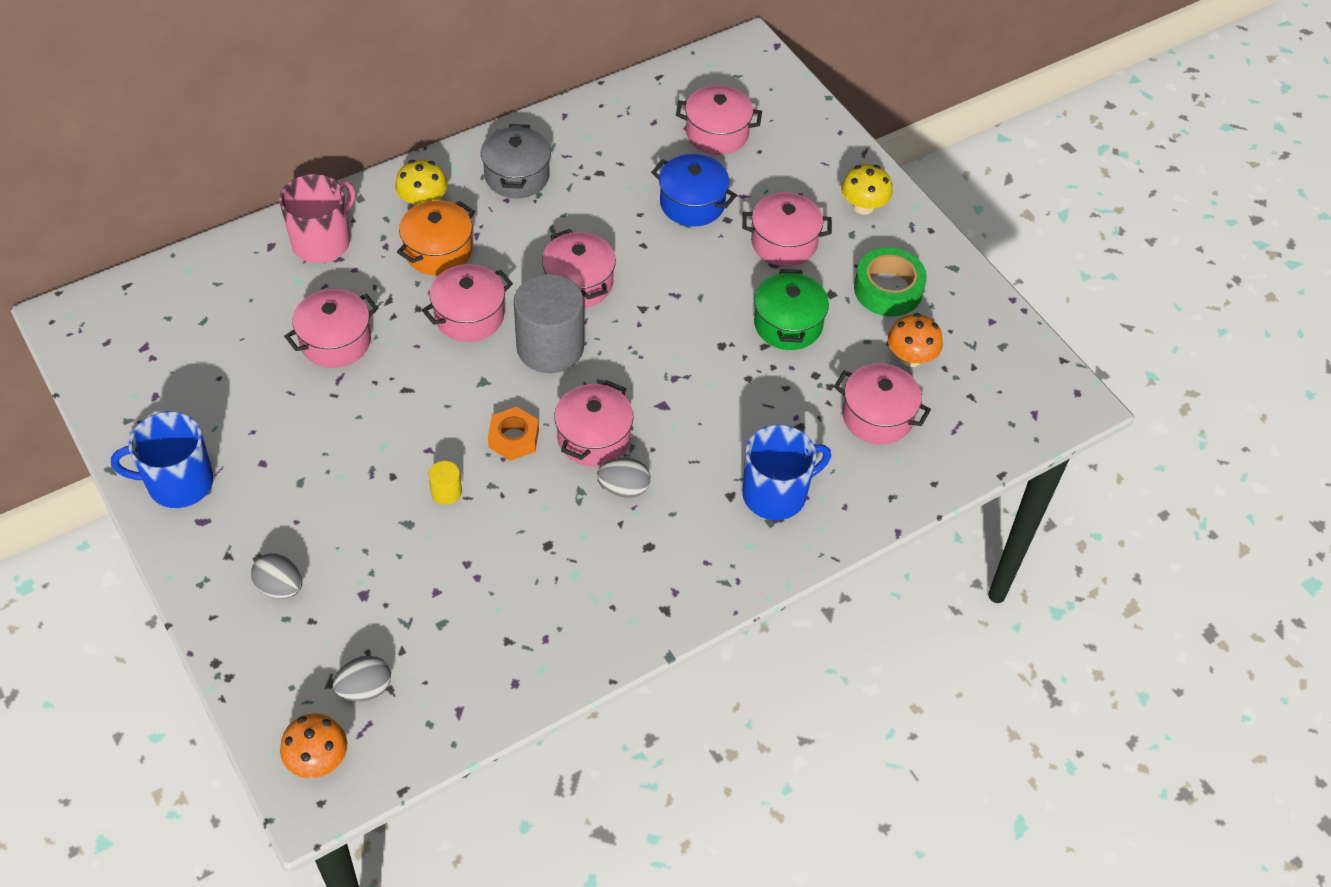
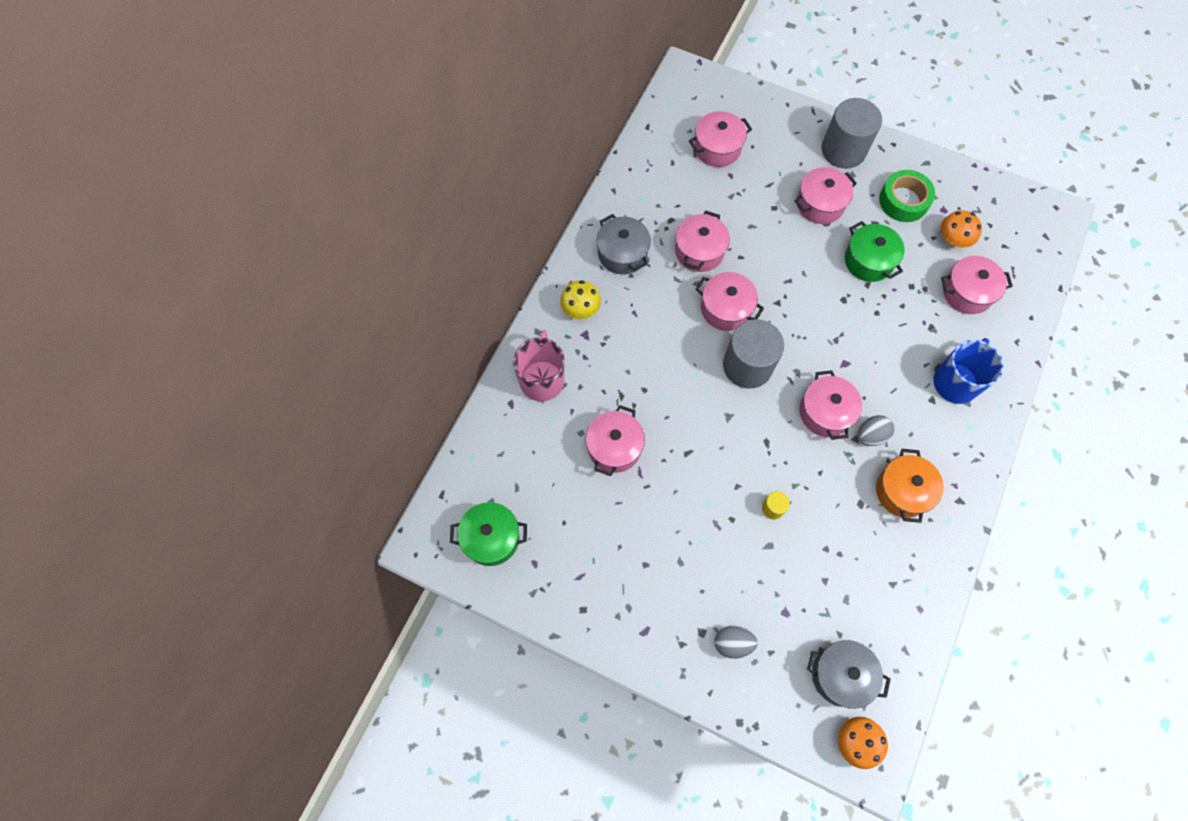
camera: 30 degrees left, 15 degrees up
(135, 349) = (491, 538): none -> green pot
(178, 483) = (606, 615): blue mug -> none
(365, 689) = (841, 675): grey egg -> grey pot
(438, 251) = (621, 340): orange pot -> orange pot (902, 491)
(469, 316) = (680, 375): pink pot -> pink pot (699, 251)
(513, 438) = (780, 444): orange nut -> none
(692, 203) = (744, 209): blue pot -> none
(863, 206) = (843, 150): yellow mushroom -> grey cylinder

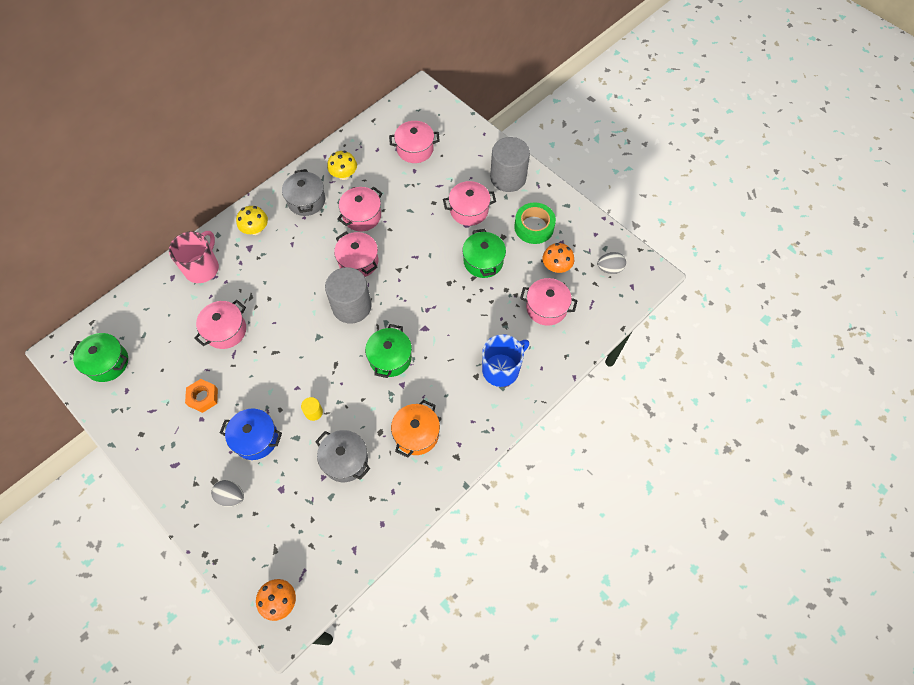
camera: 20 degrees right, 5 degrees down
(633, 538) = (203, 397): none -> orange nut
(650, 206) = (344, 174): none -> yellow mushroom
(723, 564) = (256, 438): none -> blue pot
(825, 412) = (390, 358): pink pot -> green pot
(841, 675) = (296, 549): grey pot -> grey pot (345, 460)
(871, 435) = (415, 386): grey egg -> grey egg (609, 268)

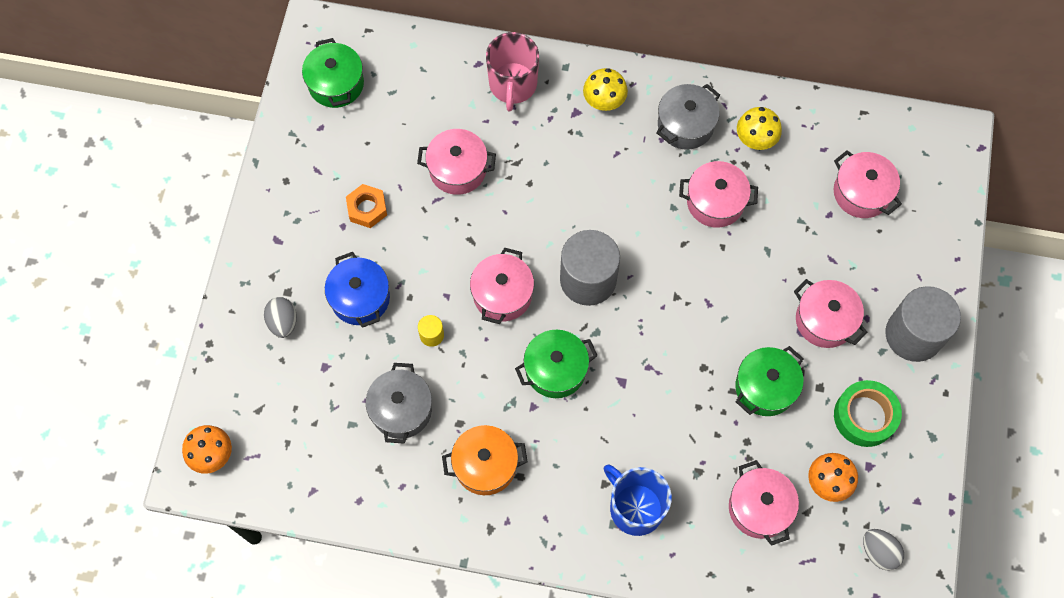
camera: 55 degrees right, 5 degrees up
(202, 268) = (513, 85): pink mug -> pink mug turned 105 degrees clockwise
(358, 261) = (651, 244): pink pot -> pink pot (502, 294)
(501, 369) = (635, 507): blue mug -> blue mug turned 150 degrees counterclockwise

